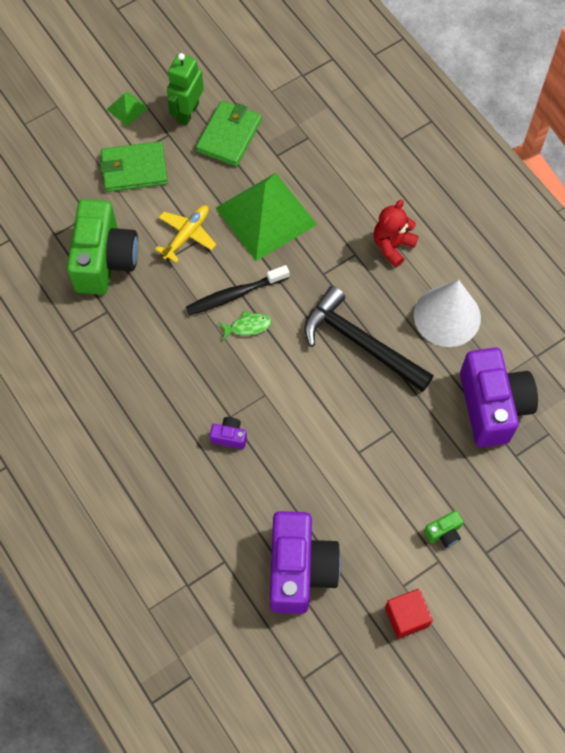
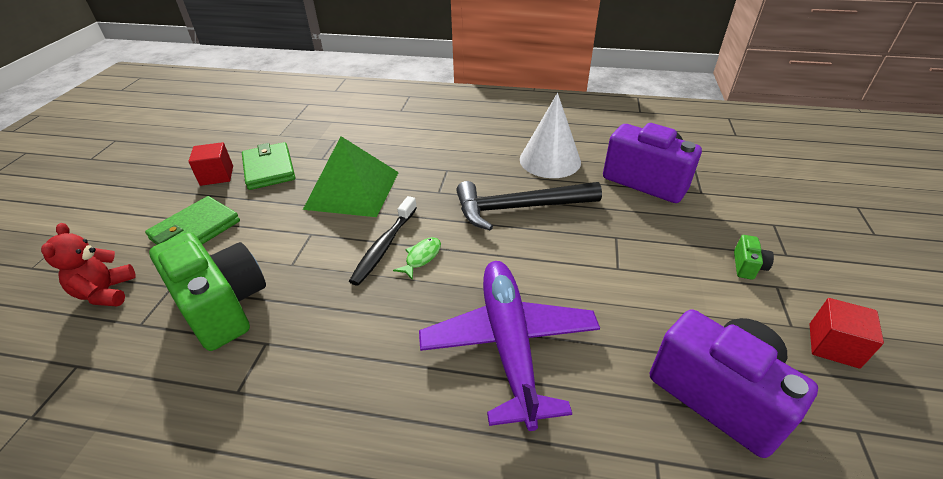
camera: 45 degrees left, 25 degrees down
(127, 108) = (152, 201): green pyramid -> none
(187, 235) = (295, 239): yellow plane -> none
(188, 112) = (217, 175): green robot -> red cube
(229, 436) = (509, 344): purple camera -> purple plane
(392, 246) = (465, 152): red teddy bear -> red teddy bear (106, 292)

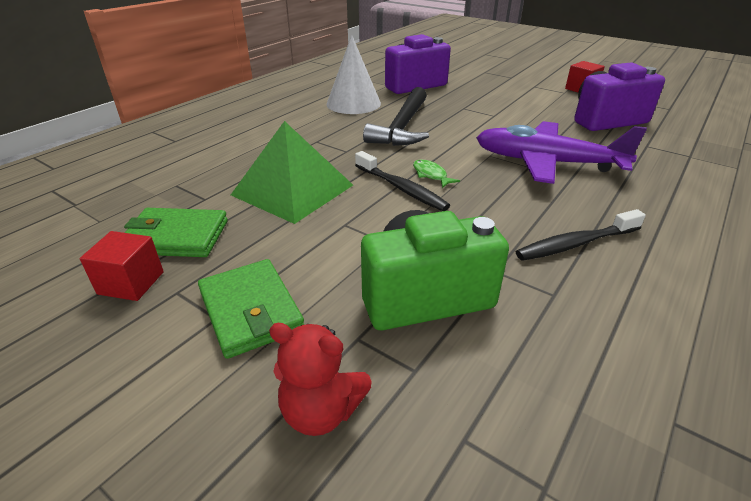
camera: 65 degrees left, 5 degrees down
(328, 398) = (575, 244): none -> black toothbrush
(747, 266) = (515, 87): green camera -> none

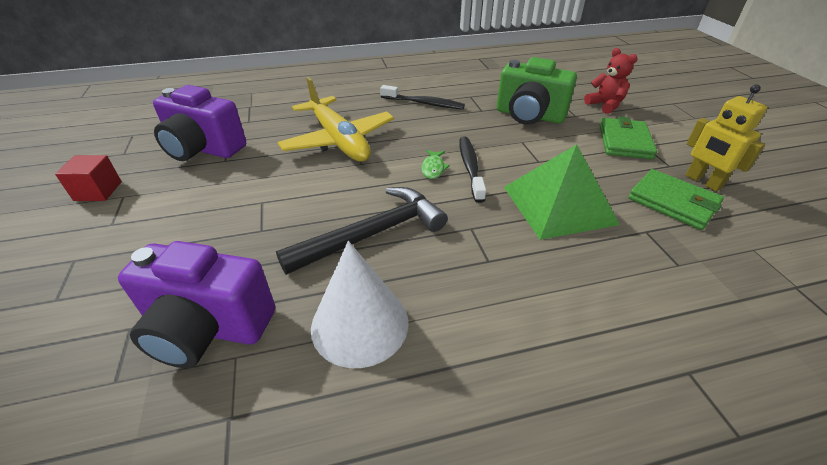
camera: 140 degrees left, 5 degrees up
(131, 283) = (703, 182): red cube -> yellow robot
(547, 163) = (338, 140): purple plane -> yellow plane

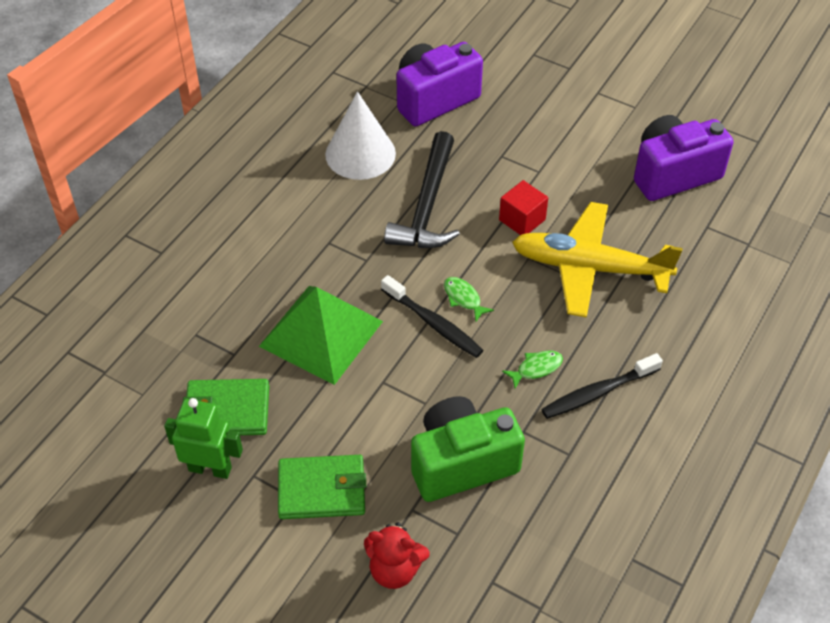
camera: 135 degrees right, 10 degrees up
(98, 191) = (658, 97): red cube -> red cube (522, 220)
(440, 123) = (536, 368): none -> green fish
(624, 141) = (322, 489): green wallet -> green wallet turned 60 degrees counterclockwise
(703, 182) = (210, 468): yellow robot -> green robot

